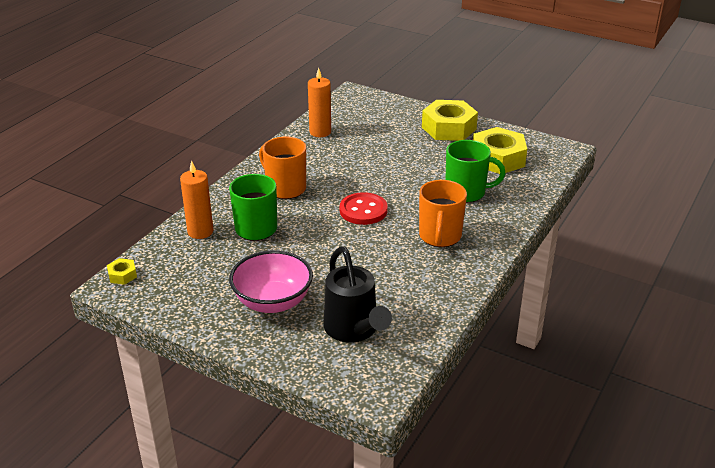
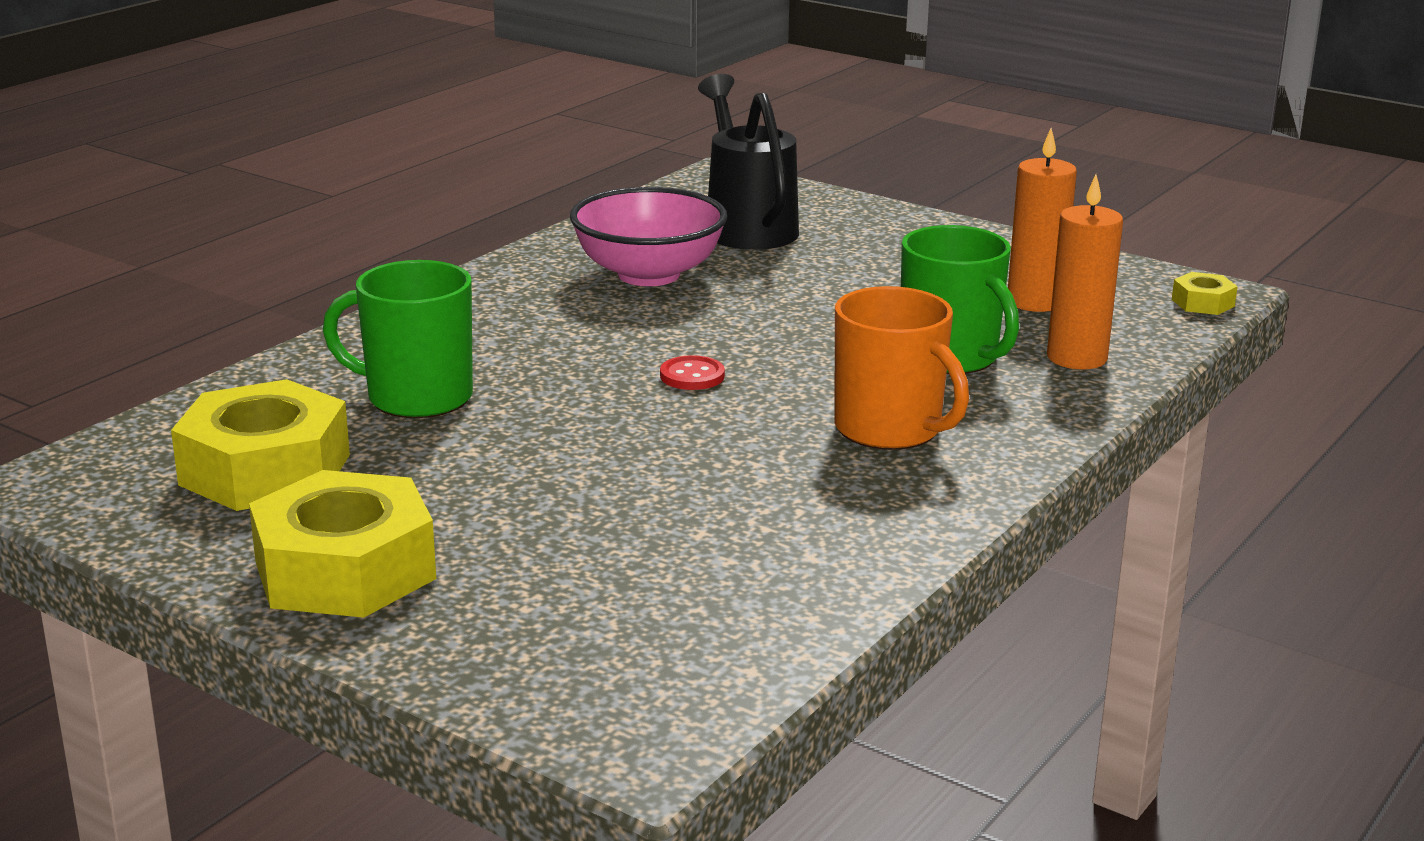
camera: 175 degrees left, 10 degrees down
(273, 302) = (891, 259): pink bowl -> pink bowl (648, 274)
(320, 132) = (789, 581): orange candle -> orange candle (1035, 302)
(363, 210) = (692, 376): red button -> red button, size x0.55
(440, 236) = (533, 325): orange mug -> none

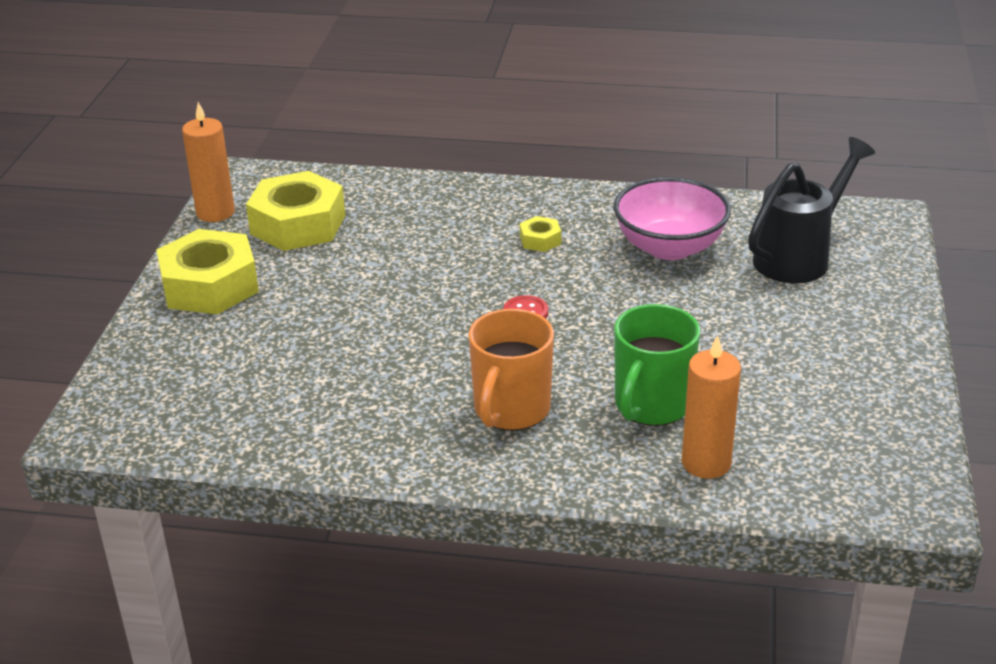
camera: 65 degrees right, 10 degrees up
(416, 397) = (416, 234): green mug -> none
(1035, 302) = (796, 418): orange candle -> orange candle (215, 212)
(1203, 303) = (887, 505): yellow nut -> yellow nut (540, 240)

